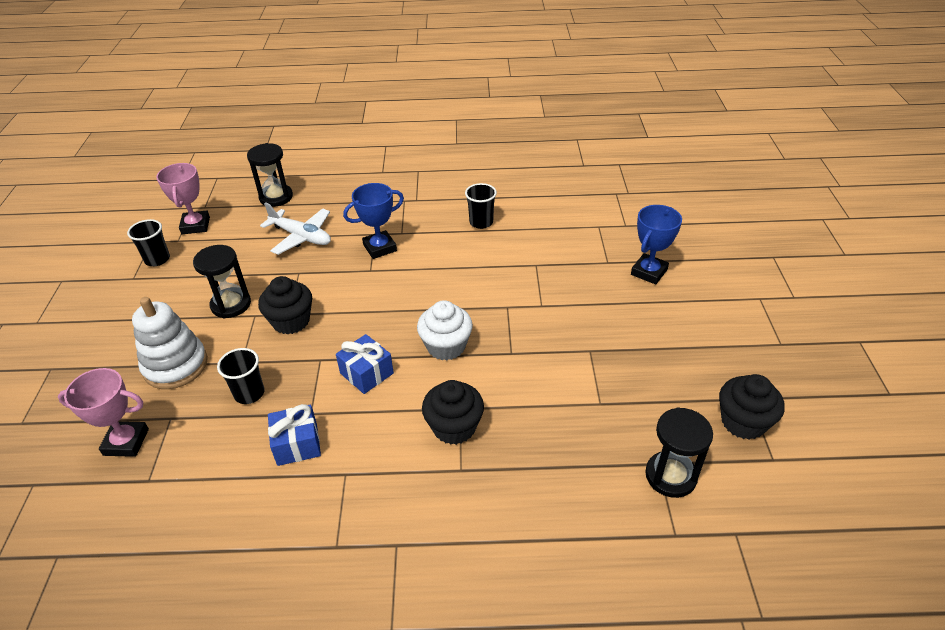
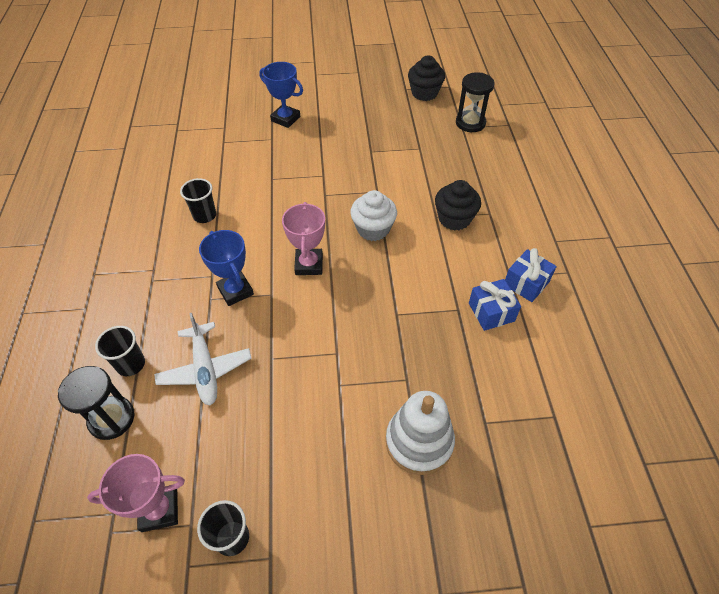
camera: 95 degrees left, 10 degrees up
(126, 442) = (521, 453): pink trophy -> pink trophy (309, 264)
(231, 304) = (323, 414): black hourglass -> none
(249, 393) = (444, 361): black cup -> black cup (131, 364)
(291, 321) = (347, 348): black cupcake -> none
(301, 237) = (205, 369): white plane -> white plane turned 135 degrees clockwise
(366, 373) = (409, 277): blue gift -> blue gift (526, 283)

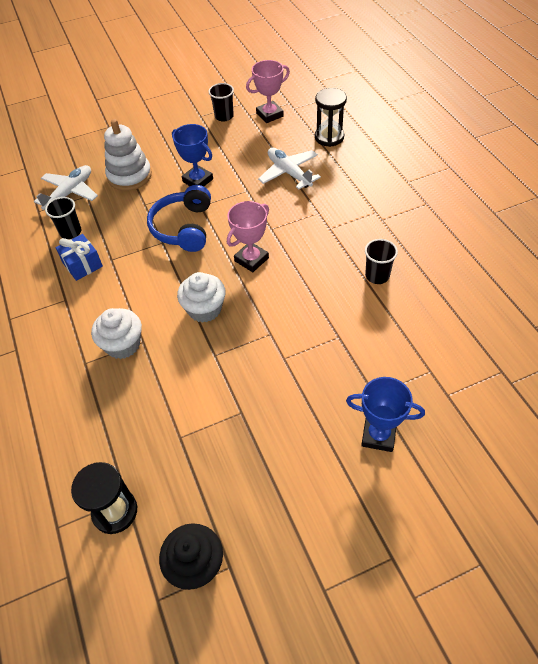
camera: 165 degrees right, 0 degrees up
(131, 364) = (342, 162): black cup -> black cup (70, 232)
(235, 291) = (301, 223): blue trophy -> blue trophy (198, 180)
(309, 264) = (251, 259): pink trophy -> pink trophy turned 60 degrees clockwise
(367, 326) = (183, 228): none -> blue headphones
(454, 219) = (123, 345): black cupcake -> white cupcake
(509, 437) = (70, 193): none -> white plane
(526, 283) = (50, 297): blue gift -> none

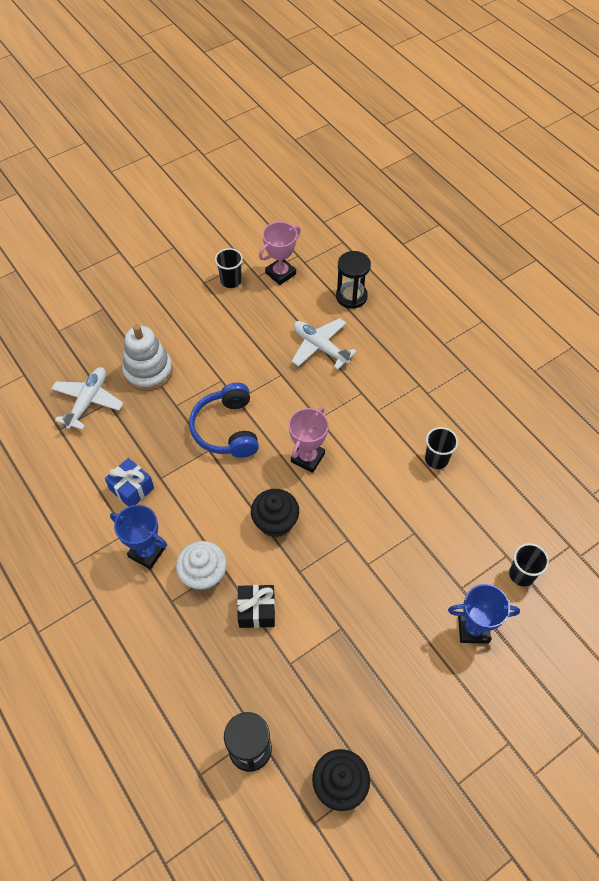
camera: 15 degrees left, 5 degrees up
(70, 232) = (105, 450): black cup -> black cup (521, 574)
(162, 383) = (257, 610): none -> black gift
(198, 180) = (225, 368): blue trophy -> blue trophy (147, 552)
(204, 309) = (275, 522): white cupcake -> black cupcake

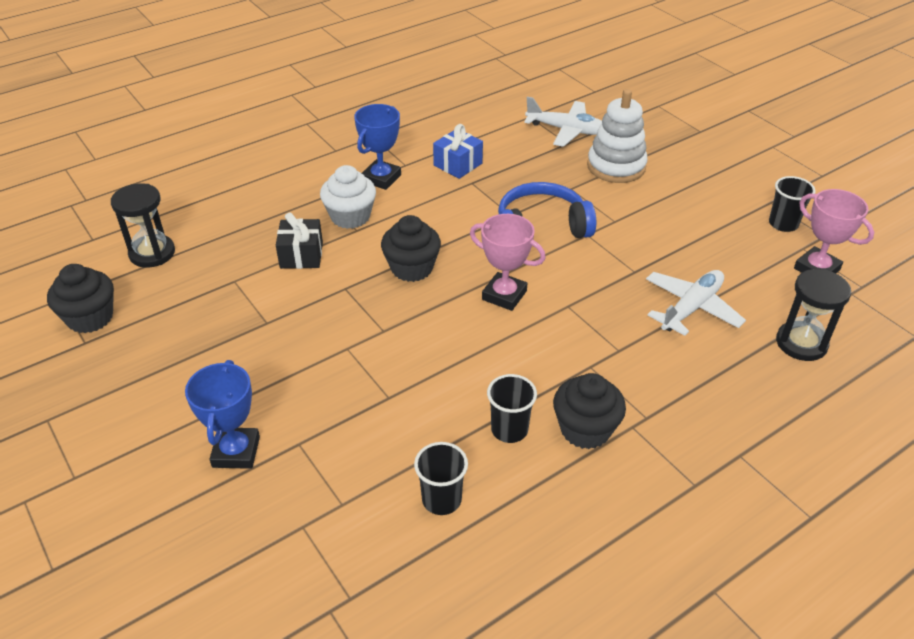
camera: 90 degrees right, 15 degrees down
(432, 417) = (585, 429): none -> black cupcake
(521, 574) = (308, 520): black cup -> black cup (441, 499)

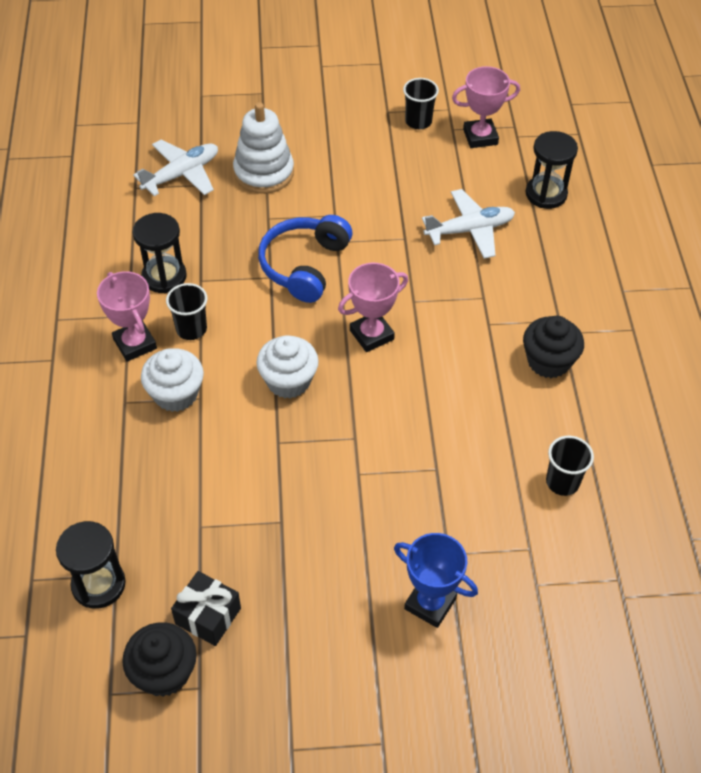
camera: 60 degrees left, 10 degrees up
(301, 255) = (204, 457): black gift -> black gift (208, 616)
(381, 178) = (135, 344): blue trophy -> pink trophy
(412, 268) = (288, 381): black cupcake -> white cupcake
(458, 164) = (164, 276): blue gift -> black hourglass
(509, 429) = (520, 407): black cup -> black cup (191, 329)
(691, 308) = (469, 230): white plane -> white plane turned 90 degrees clockwise

